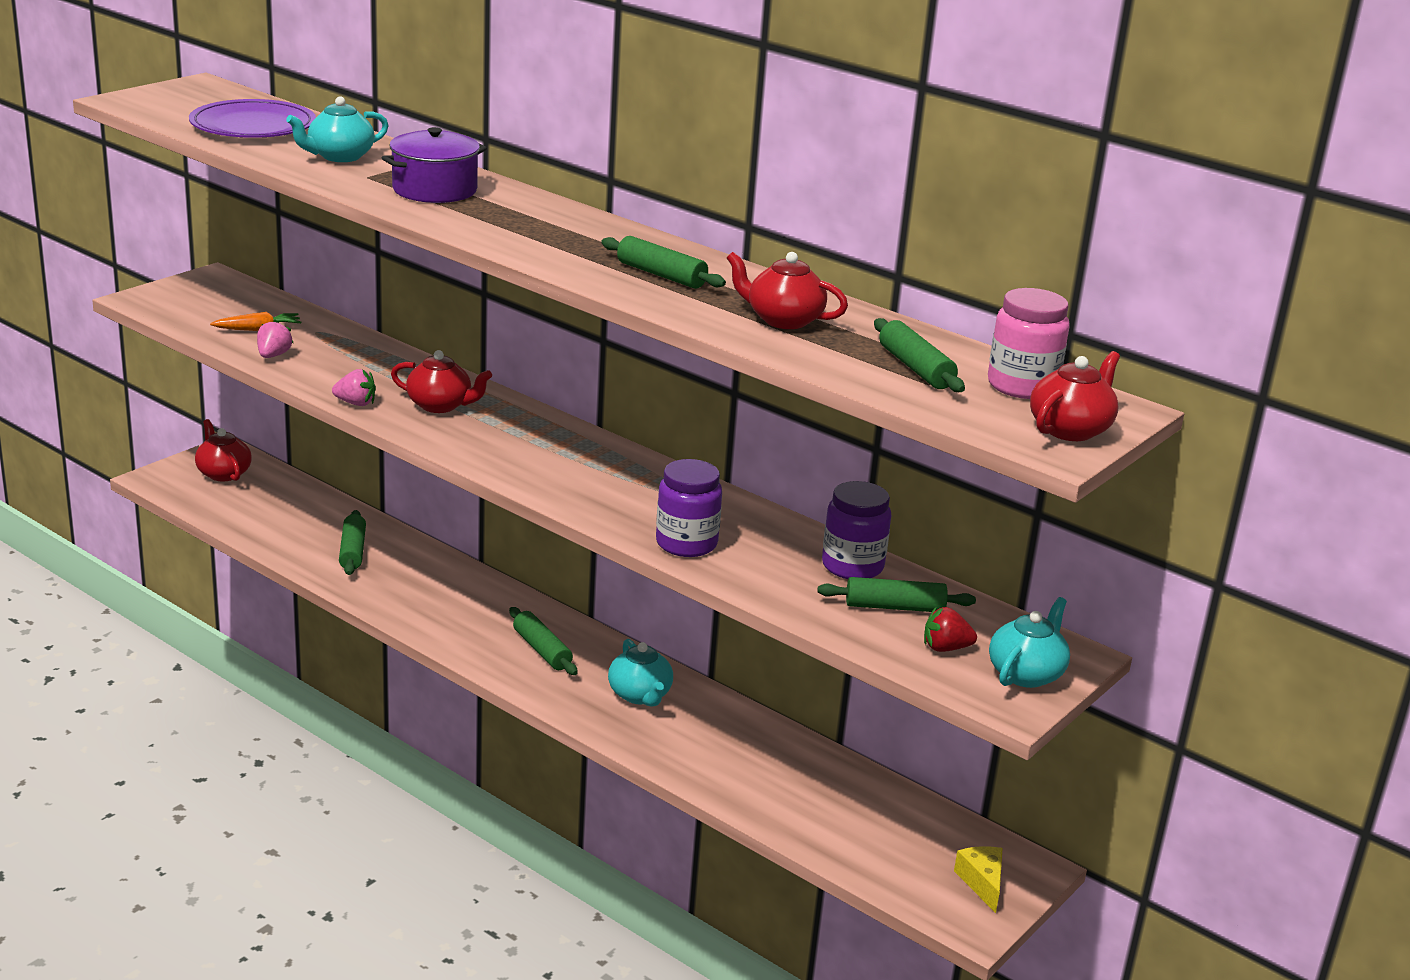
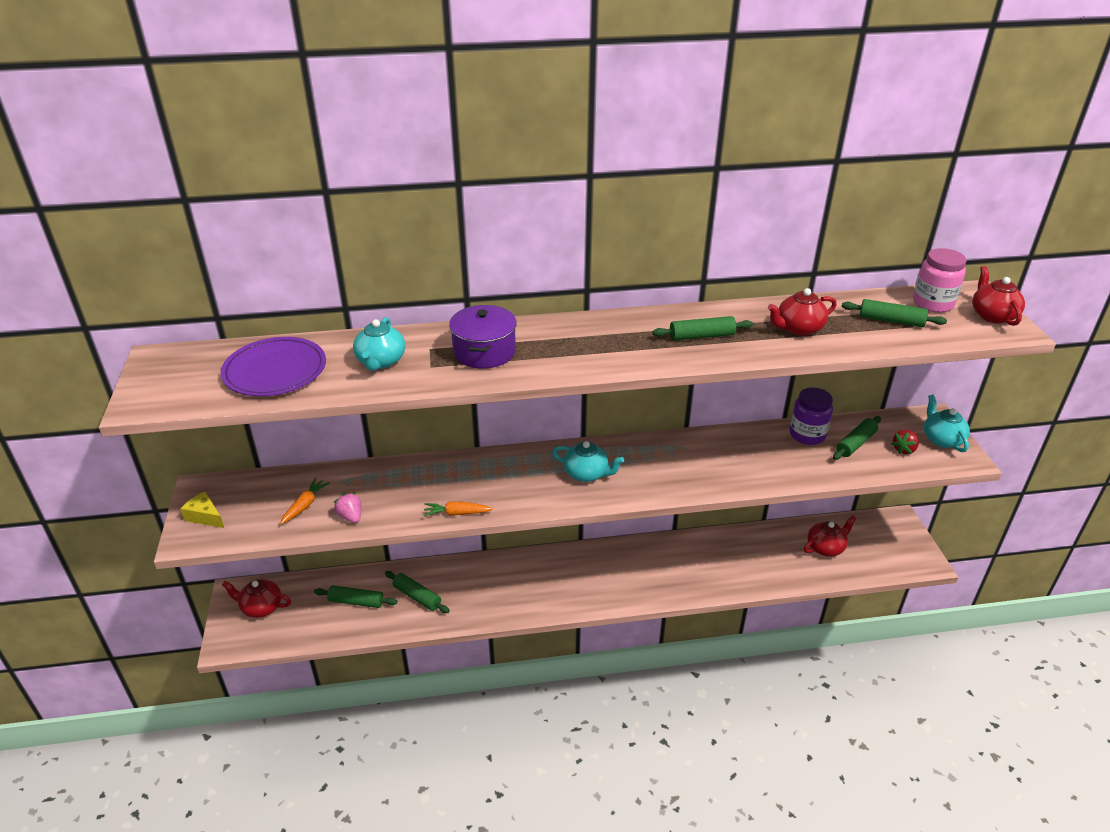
camera: 45 degrees left, 10 degrees up
(356, 403) = (457, 513): pink strawberry -> orange carrot
(440, 405) = (497, 481): red teapot -> red teapot (825, 547)
(542, 650) = (594, 576): green rolling pin -> green rolling pin (356, 602)
(640, 695) = (667, 563): turquoise teapot -> turquoise teapot (586, 474)
(686, 543) = (741, 475): purple jar -> none
(982, 883) = (899, 541): yellow cheese -> yellow cheese (205, 517)

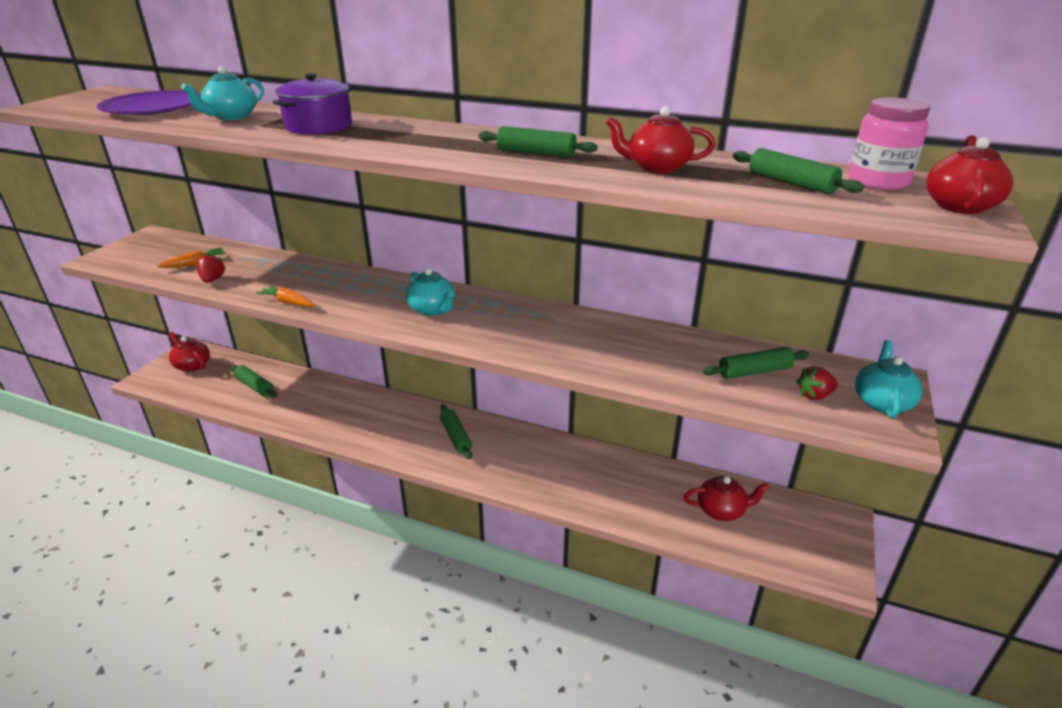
camera: 30 degrees right, 5 degrees down
(205, 517) = (127, 251): yellow cheese -> none
(351, 516) = (212, 280): pink strawberry -> red strawberry
(417, 597) = (299, 400): green rolling pin -> green rolling pin (456, 437)
(807, 435) = (702, 347): purple jar -> none

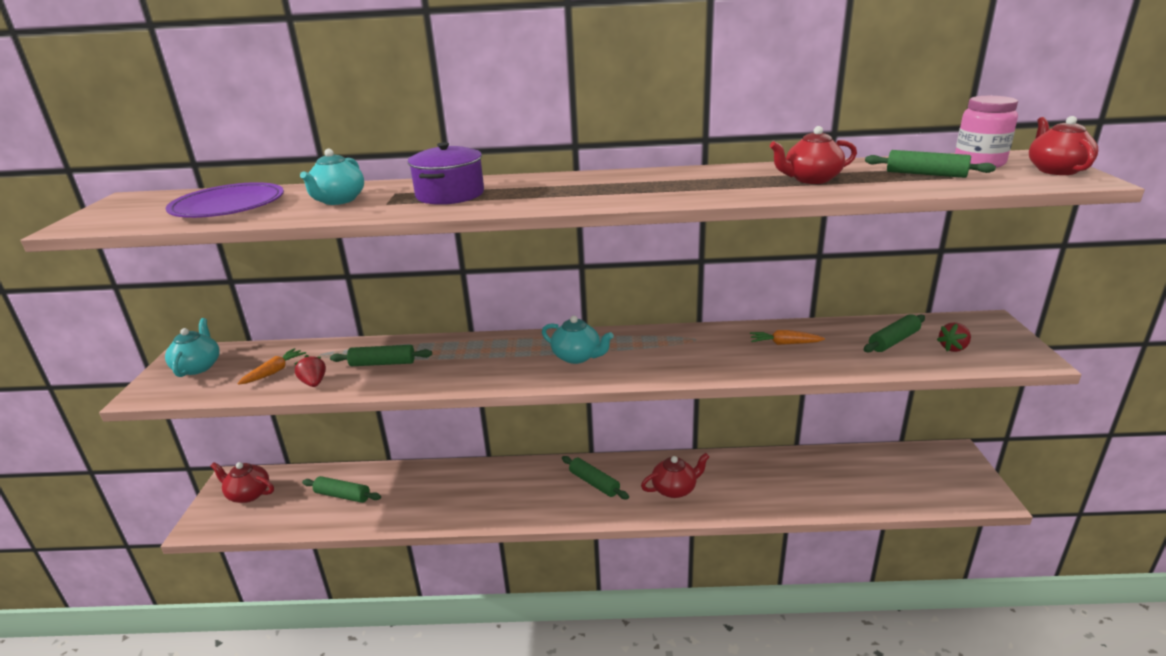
camera: 20 degrees left, 5 degrees down
(288, 302) = (424, 385): orange carrot -> orange carrot (784, 343)
(536, 153) = (695, 184): green rolling pin -> green rolling pin (382, 363)
(721, 510) = (866, 475): red teapot -> red teapot (675, 489)
(881, 402) = (1001, 340): turquoise teapot -> turquoise teapot (198, 367)

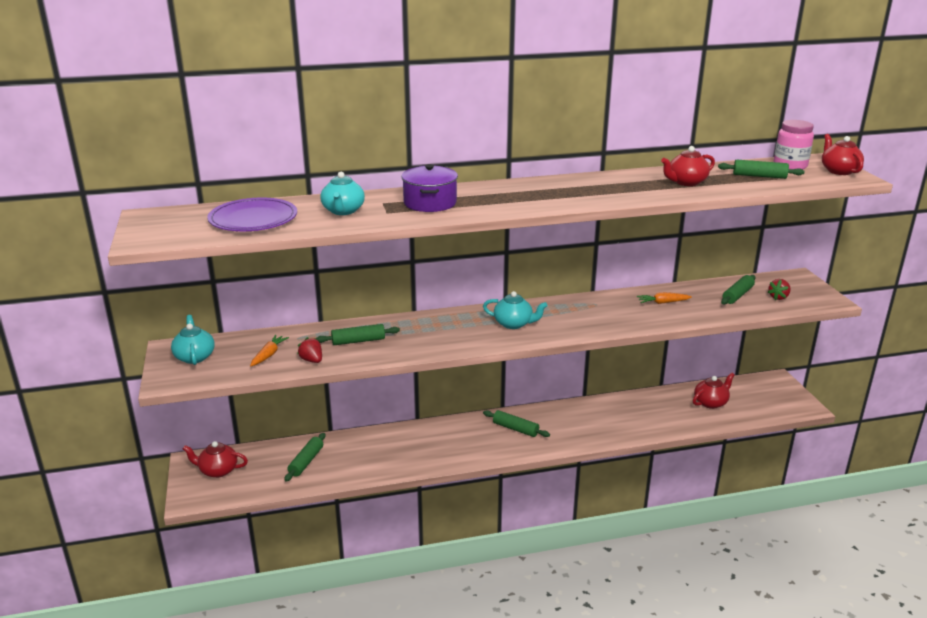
camera: 15 degrees left, 0 degrees up
(342, 495) = (306, 462): green rolling pin -> green rolling pin turned 75 degrees counterclockwise
(675, 489) = (580, 426): red teapot -> red teapot (711, 402)

